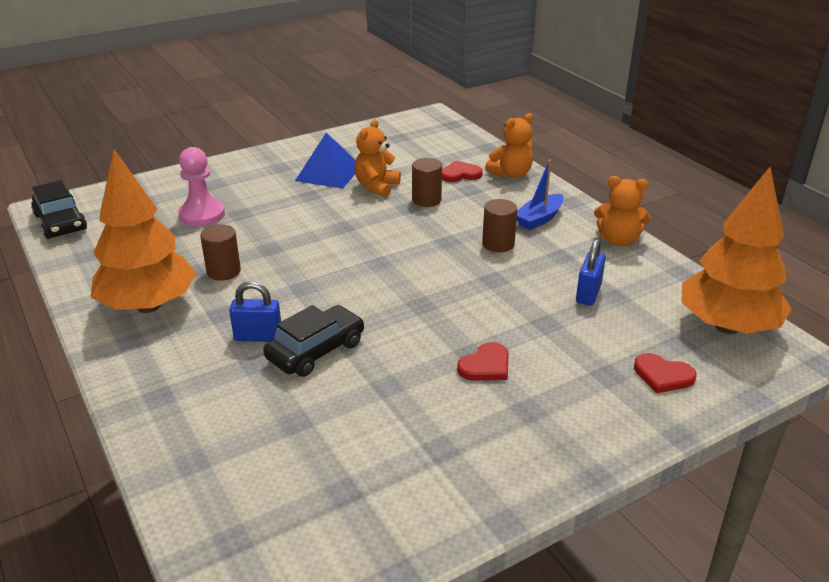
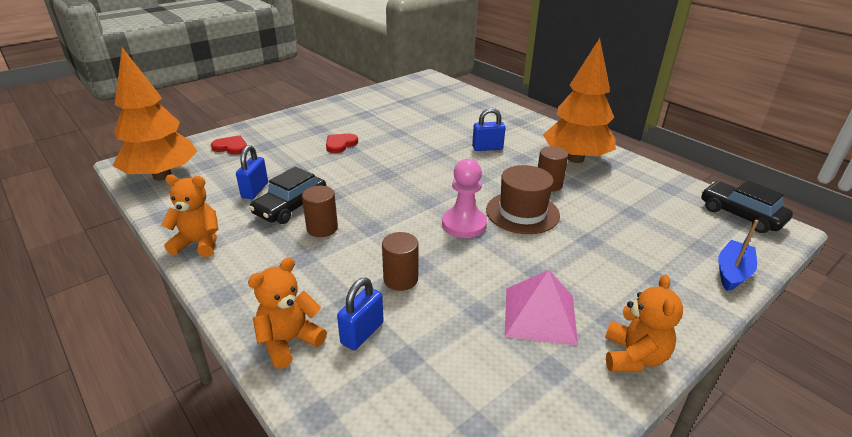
camera: 170 degrees right, 0 degrees up
(202, 215) = (625, 235): pink pawn -> pink pawn (464, 224)
(282, 242) = (522, 212): none -> brown hat
(316, 351) = (446, 144): black car -> black car (290, 206)
(328, 173) = (540, 315): blue pyramid -> pink pyramid
(376, 187) = (467, 295): orange teddy bear -> orange teddy bear (633, 356)
(460, 174) = (362, 333): red heart -> blue padlock
(539, 219) = (272, 263): blue boat -> blue boat (732, 272)

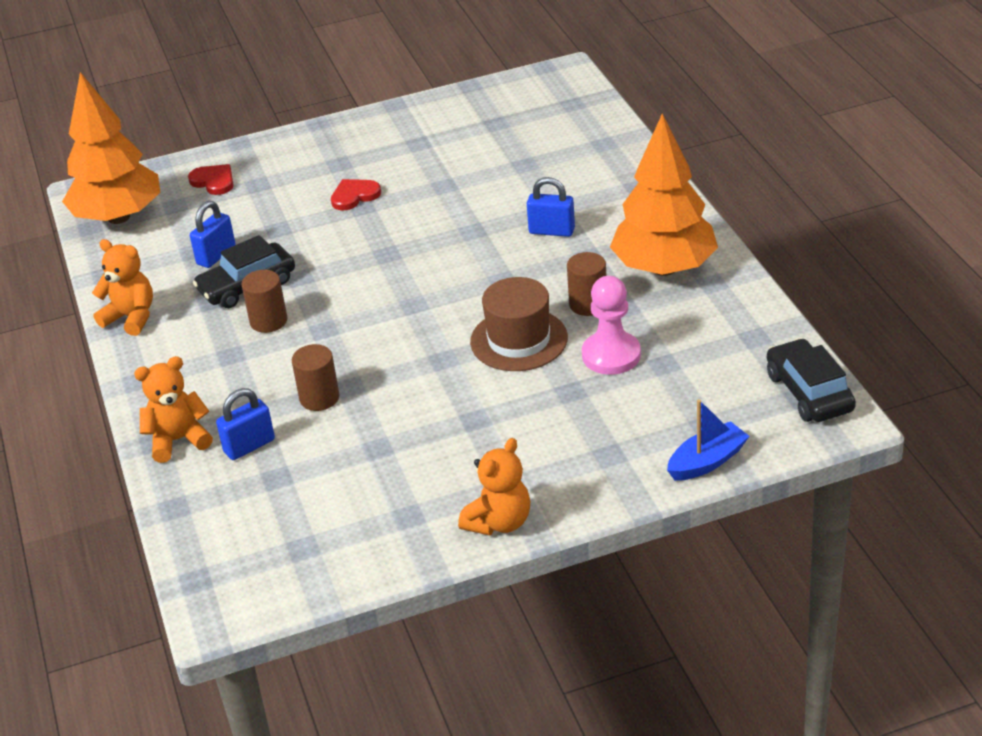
camera: 25 degrees right, 5 degrees up
(464, 224) = (434, 344): pink pawn -> pink pawn (611, 355)
(540, 315) = (438, 464): pink pyramid -> none

